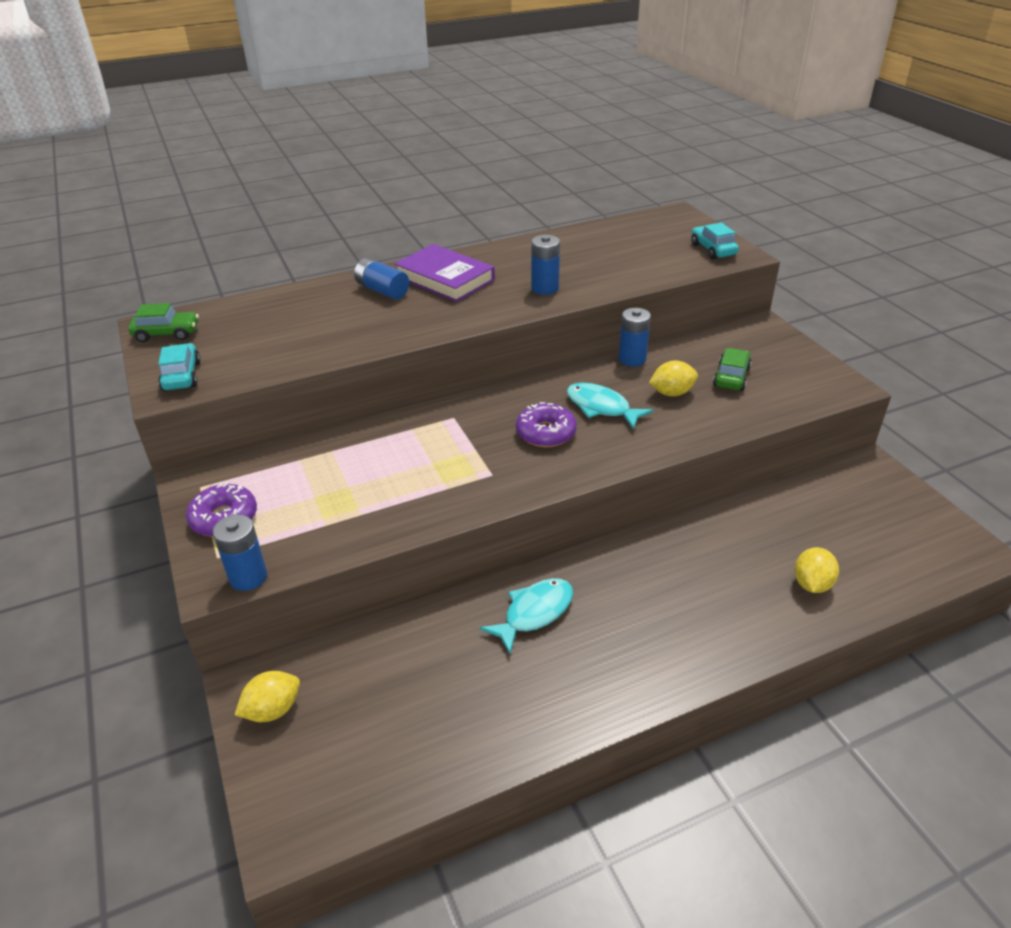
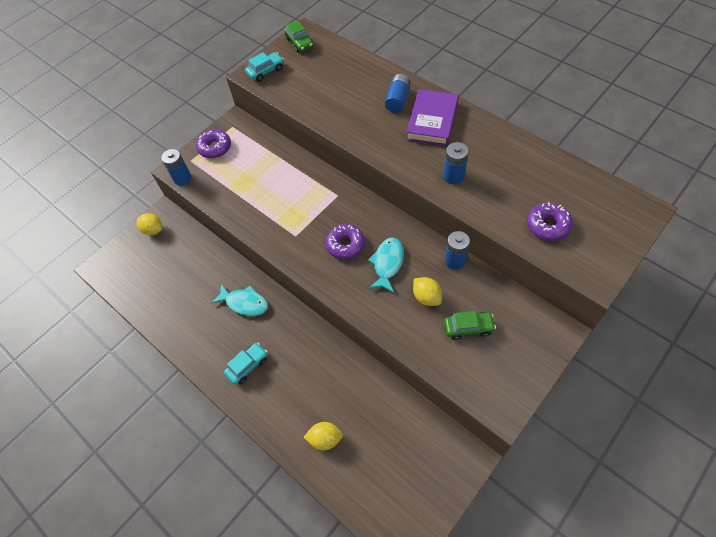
camera: 70 degrees right, 20 degrees up
(660, 259) = (548, 225): none -> purple donut
(713, 250) = (591, 255): turquoise car -> turquoise car (248, 366)

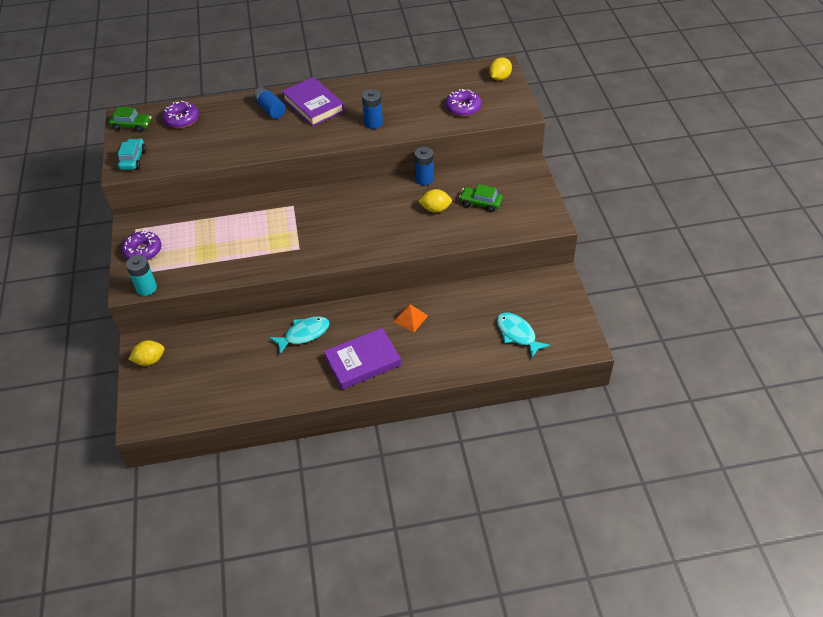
camera: 55 degrees left, 10 degrees down
(182, 178) = (146, 288): blue battery -> turquoise battery
(248, 366) = (363, 362): turquoise car -> purple book
(318, 366) = (410, 318): none -> orange pyramid
(325, 439) = (471, 347): yellow lemon -> yellow lemon (500, 78)
(345, 245) = (343, 225): purple donut -> purple donut (182, 119)
(387, 263) = (385, 213): turquoise fish -> turquoise fish (517, 334)
(468, 328) = (480, 203): green car -> green car turned 105 degrees counterclockwise

